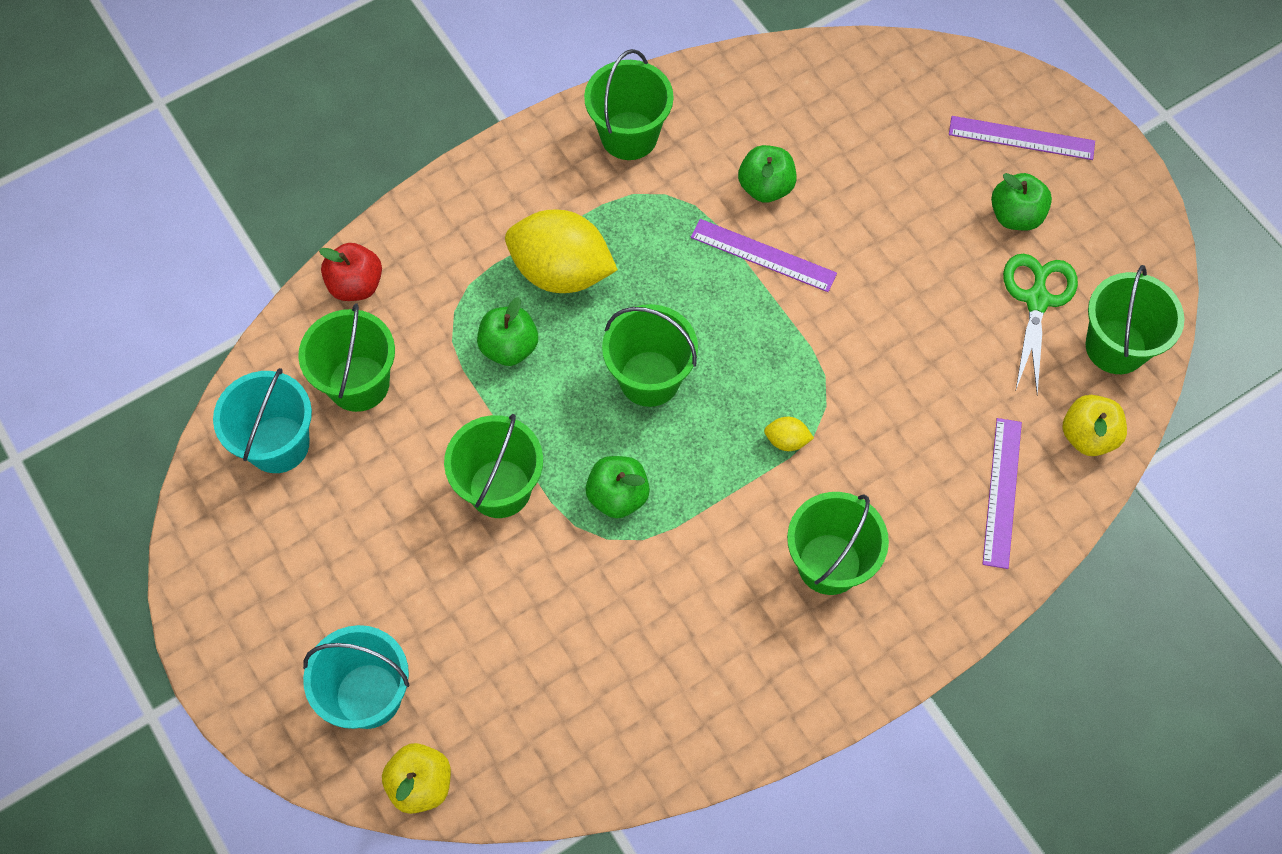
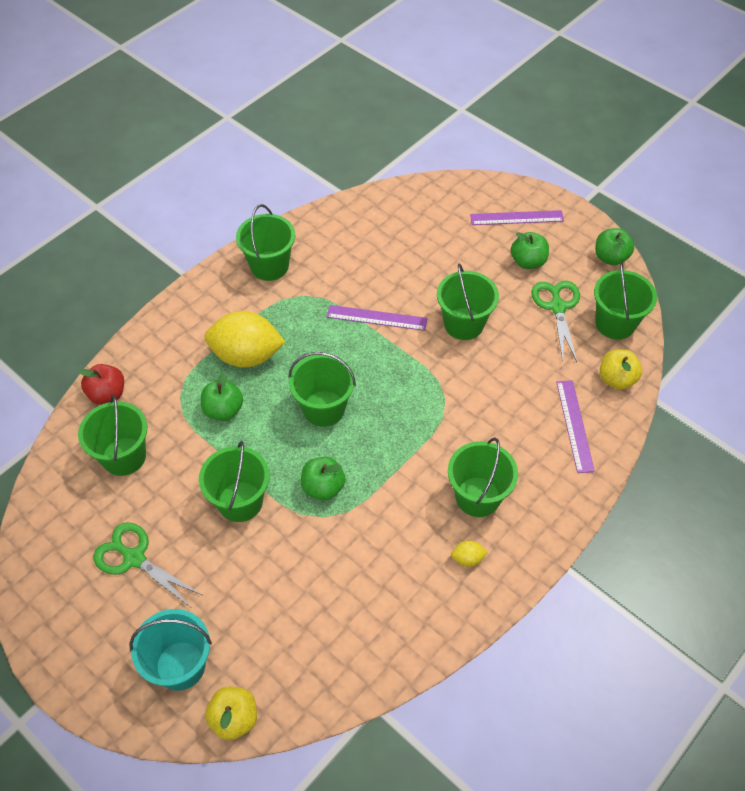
camera: 15 degrees left, 10 degrees down
(278, 444) = (75, 509): turquoise bucket -> none
(341, 533) = (134, 558): none -> green scissors
(765, 187) = (366, 278): green apple -> green apple (610, 257)
(786, 440) = (426, 426): yellow lemon -> yellow lemon (467, 558)
(888, 295) = (463, 324): none -> green bucket

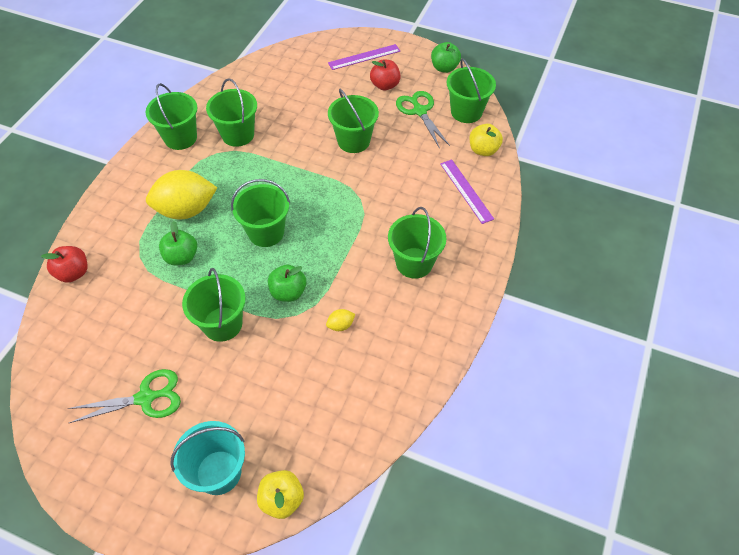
camera: 20 degrees left, 0 degrees up
(124, 456) = (106, 318): green bucket -> green bucket (238, 135)
(134, 558) = (145, 398): green scissors -> green scissors turned 150 degrees clockwise
(377, 318) = (283, 154): purple ruler -> none
(467, 558) = (424, 311): yellow lemon -> yellow lemon (340, 325)
(528, 262) = (385, 85): green apple -> red apple

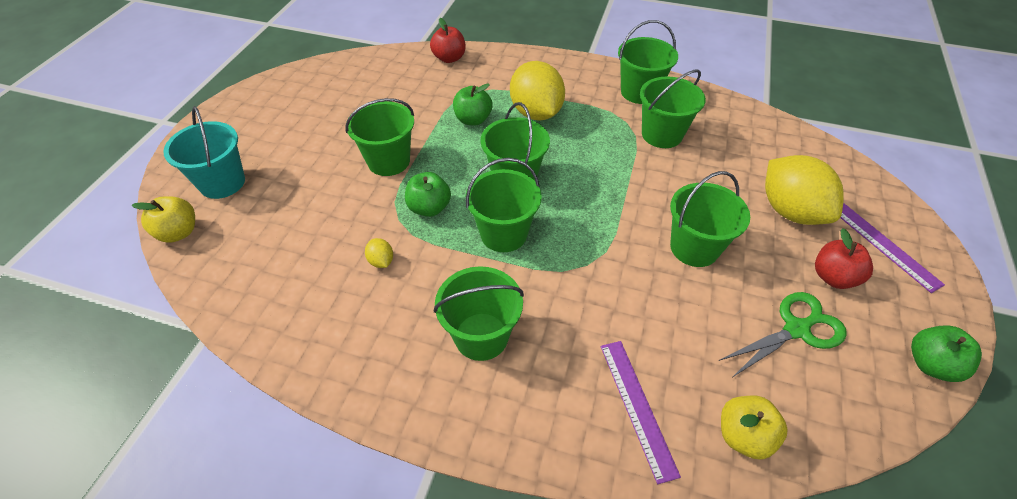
camera: 85 degrees right, 5 degrees down
(145, 398) = (311, 123): green scissors -> none
(329, 88) = (790, 211): none -> yellow lemon
(466, 112) = (830, 405): green bucket -> green bucket (503, 234)
(466, 190) = (637, 407): purple ruler -> purple ruler turned 75 degrees counterclockwise

